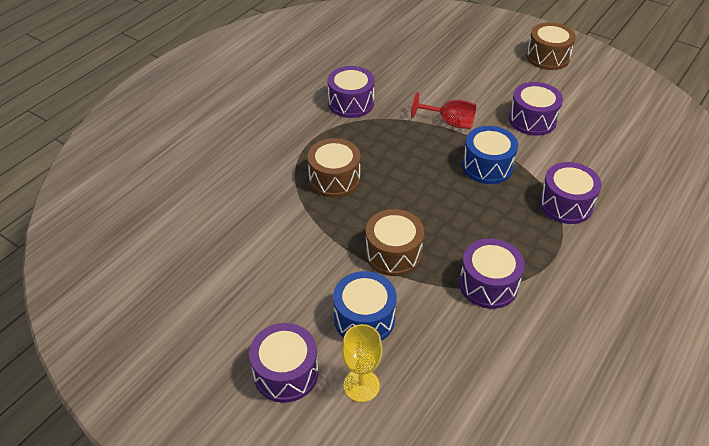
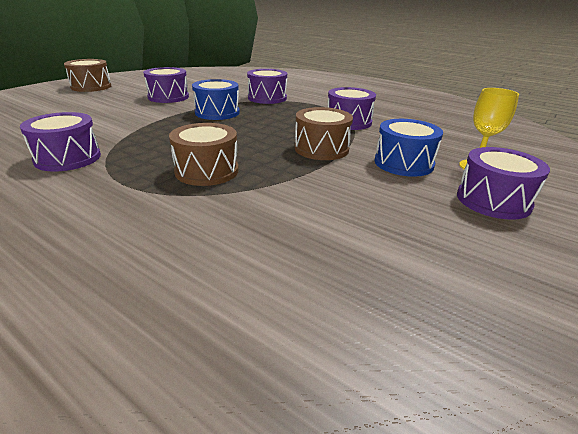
camera: 90 degrees left, 15 degrees down
(450, 122) = (149, 119): red goblet -> none

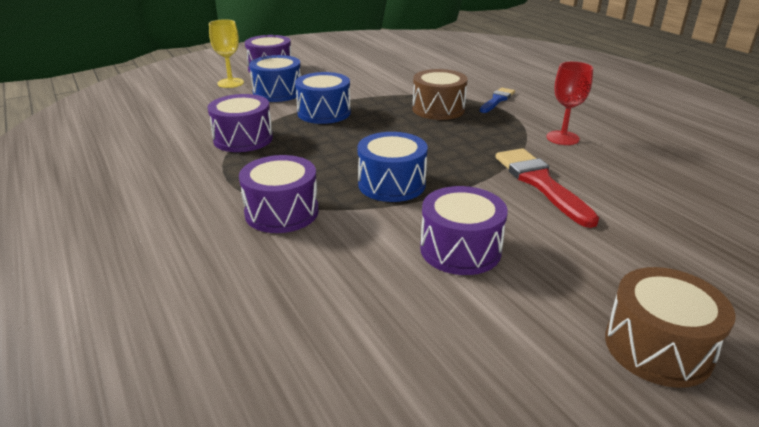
camera: 155 degrees left, 0 degrees up
(68, 158) = (562, 138): purple drum -> red goblet
(112, 123) = (540, 183): none -> red brush
(129, 198) = (497, 100): none -> blue brush
(321, 149) = (324, 113): brown drum -> blue drum

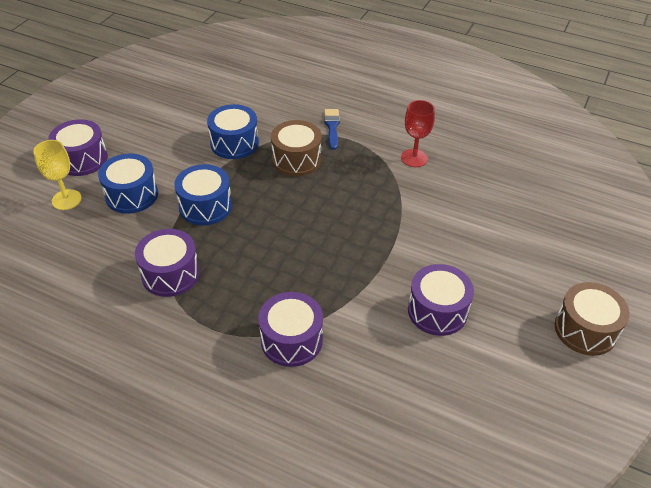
camera: 35 degrees left, 15 degrees up
(391, 184) = (340, 269): blue drum -> blue drum (234, 143)
(540, 183) = (436, 218): red brush -> none

